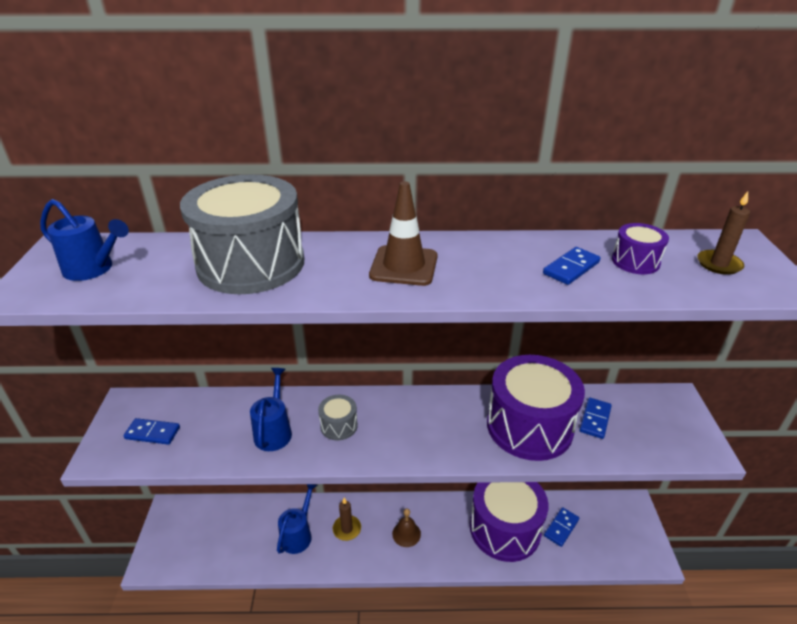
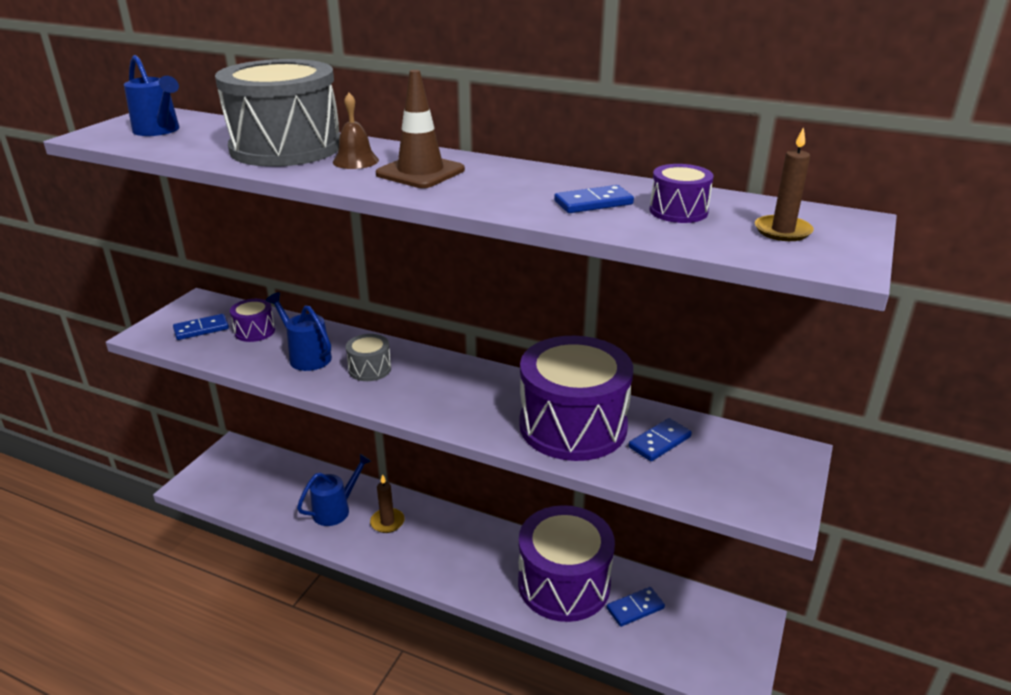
camera: 25 degrees right, 5 degrees down
(152, 433) = (201, 329): blue domino -> blue domino turned 60 degrees counterclockwise
(207, 419) = (255, 331): none -> purple drum
(274, 431) = (306, 356): blue watering can -> blue watering can turned 75 degrees counterclockwise
(406, 534) = (447, 548): brown bell -> brown bell (355, 161)

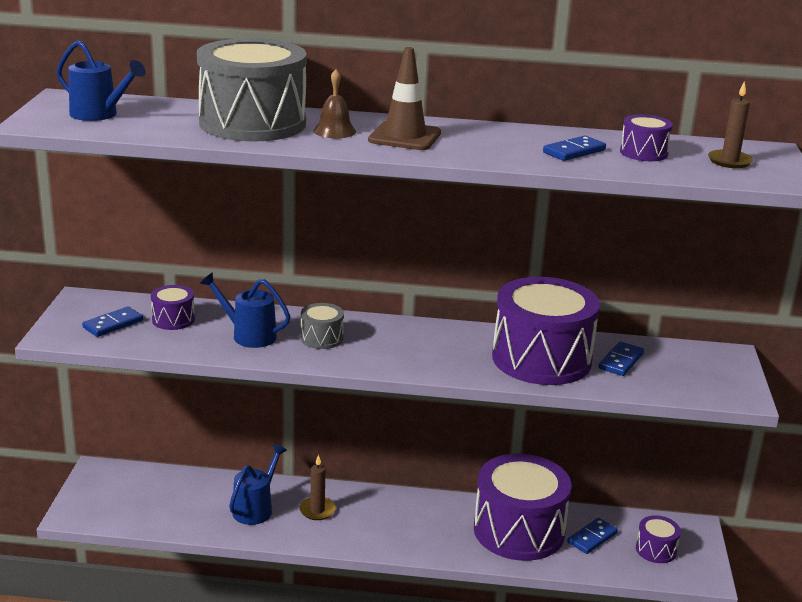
camera: 20 degrees left, 5 degrees down
(697, 638) = (656, 550): none -> purple drum

